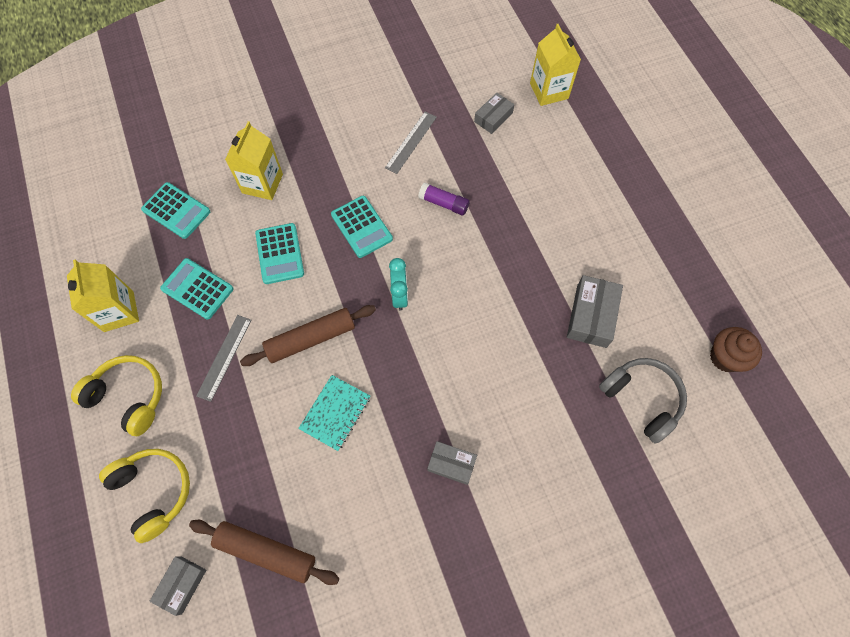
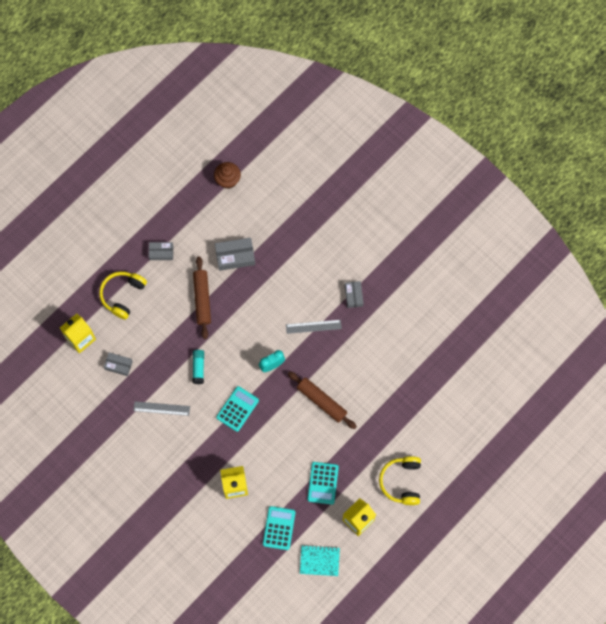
camera: 115 degrees left, 5 degrees up
(154, 491) = (441, 437): yellow headphones -> yellow headphones (122, 295)
(181, 585) = (474, 397): grey box -> grey box (161, 252)
(224, 357) = (355, 443): grey ruler -> grey ruler (313, 326)
(266, 551) = (440, 365): brown rolling pin -> brown rolling pin (202, 299)
(279, 254) = (278, 448): turquoise calculator -> none
(335, 413) = (356, 367): turquoise notebook -> turquoise notebook (319, 561)
(444, 203) = (198, 368): purple glue stick -> turquoise glue stick
(642, 399) = (272, 215): grey headphones -> none

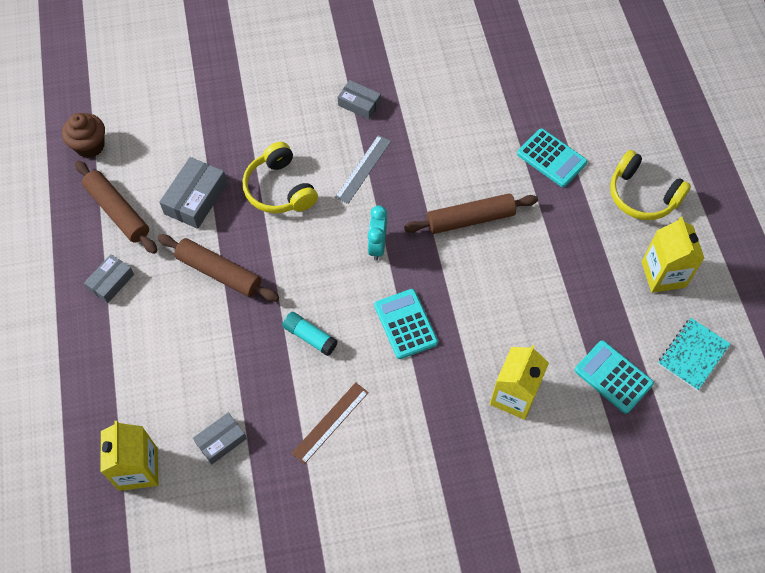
camera: 55 degrees left, 10 degrees down
(122, 295) = (125, 369): yellow headphones -> yellow headphones (279, 189)
(161, 408) = (330, 422): grey ruler -> brown ruler
(201, 224) = (118, 211): none -> brown rolling pin
(323, 483) = (584, 284): turquoise calculator -> turquoise calculator (551, 158)

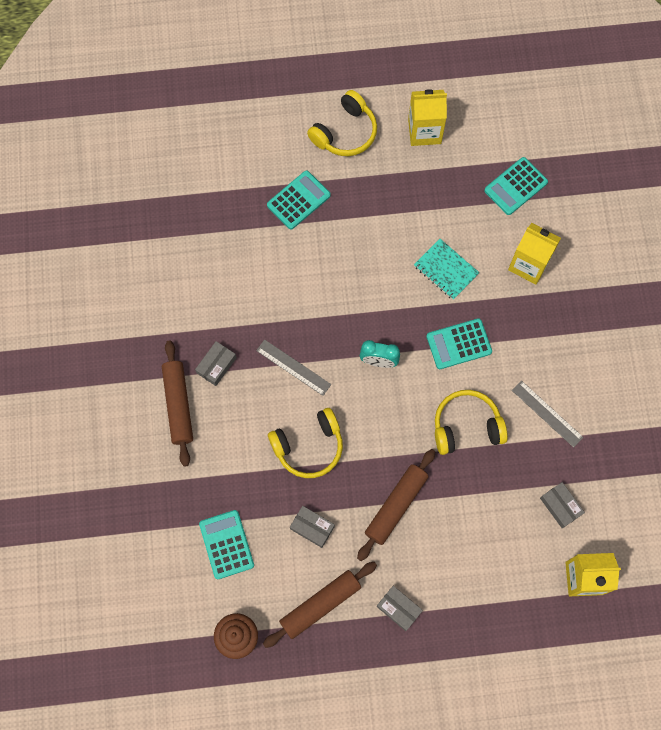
camera: 85 degrees left, 10 degrees up
(179, 129) = (226, 544): none -> turquoise calculator
(195, 198) = (312, 528): grey box -> grey box, size x0.64
(310, 337) = (466, 426): turquoise glue stick -> yellow headphones
(330, 422) = (547, 413): brown ruler -> grey ruler
(470, 219) = (357, 278): brown rolling pin -> brown rolling pin (178, 405)
(693, 354) = (499, 124): turquoise notebook -> turquoise notebook (446, 270)

